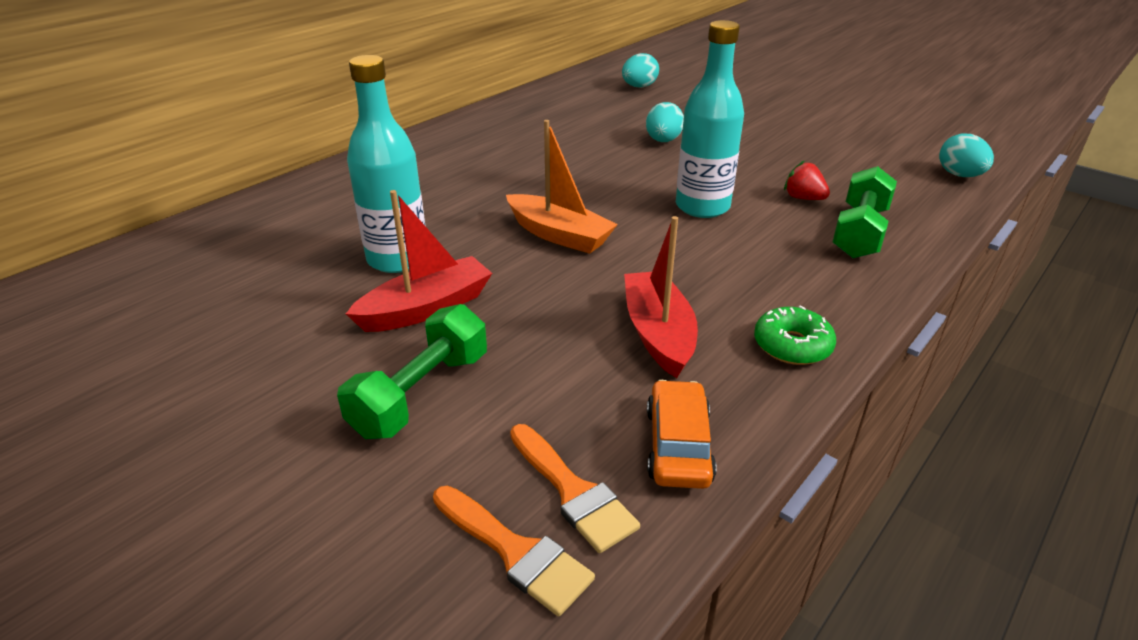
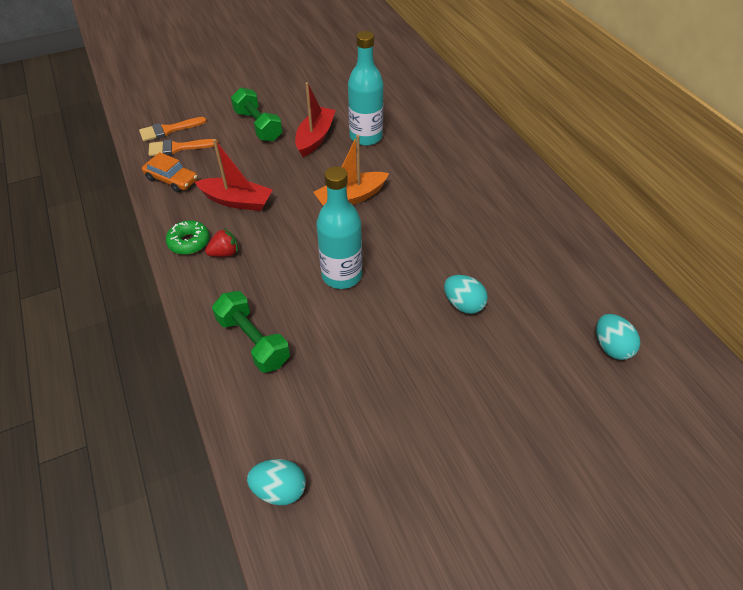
camera: 115 degrees right, 15 degrees up
(426, 308) = (315, 137): red boat -> red boat turned 150 degrees counterclockwise
(803, 198) = (317, 339): red strawberry -> red strawberry (225, 253)

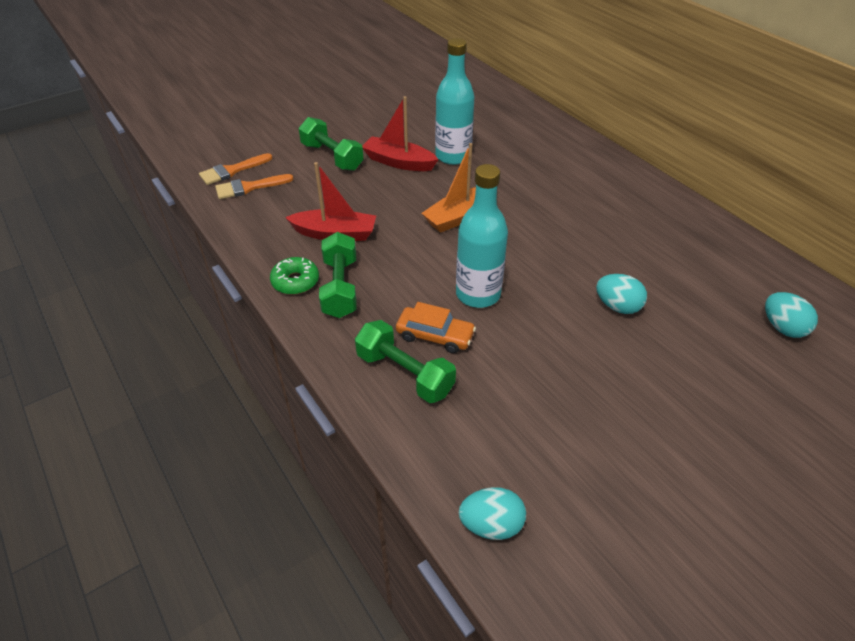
camera: 10 degrees left, 5 degrees down
(172, 179) = (253, 220): orange car -> orange car (435, 335)
(225, 253) = (340, 287): red strawberry -> green dumbbell
(315, 137) = (399, 162): red boat -> red boat turned 75 degrees counterclockwise

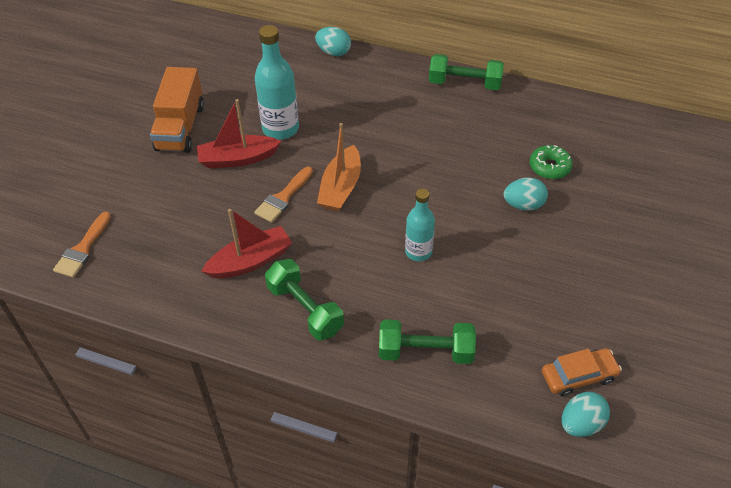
camera: 35 degrees left, 5 degrees up
(249, 187) = (120, 258): orange brush -> orange brush (283, 198)
(295, 281) = (261, 326): green donut -> green donut (549, 167)
(332, 157) = (169, 184): green dumbbell -> green dumbbell (464, 83)
(378, 125) = (180, 127): none -> orange truck
(435, 335) = (418, 306): orange car -> orange car (578, 376)
(478, 294) = (418, 252): turquoise bottle -> turquoise bottle, size x0.65
(782, 328) = (636, 162): turquoise egg -> turquoise egg (334, 52)

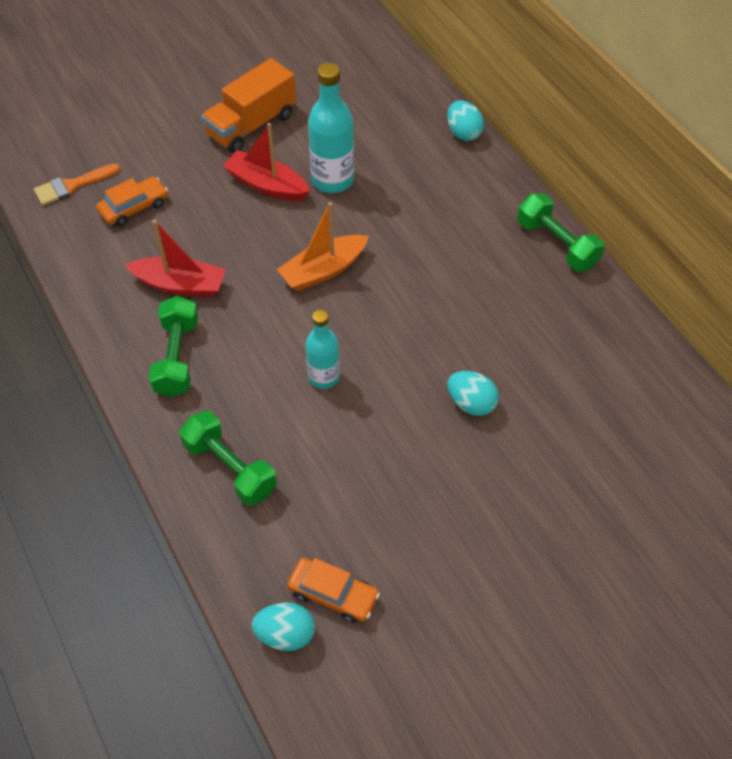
camera: 40 degrees right, 5 degrees up
(153, 233) = (134, 207): none -> orange car
(283, 198) = (265, 246): orange brush -> none
(549, 167) = (542, 385): green donut -> none

